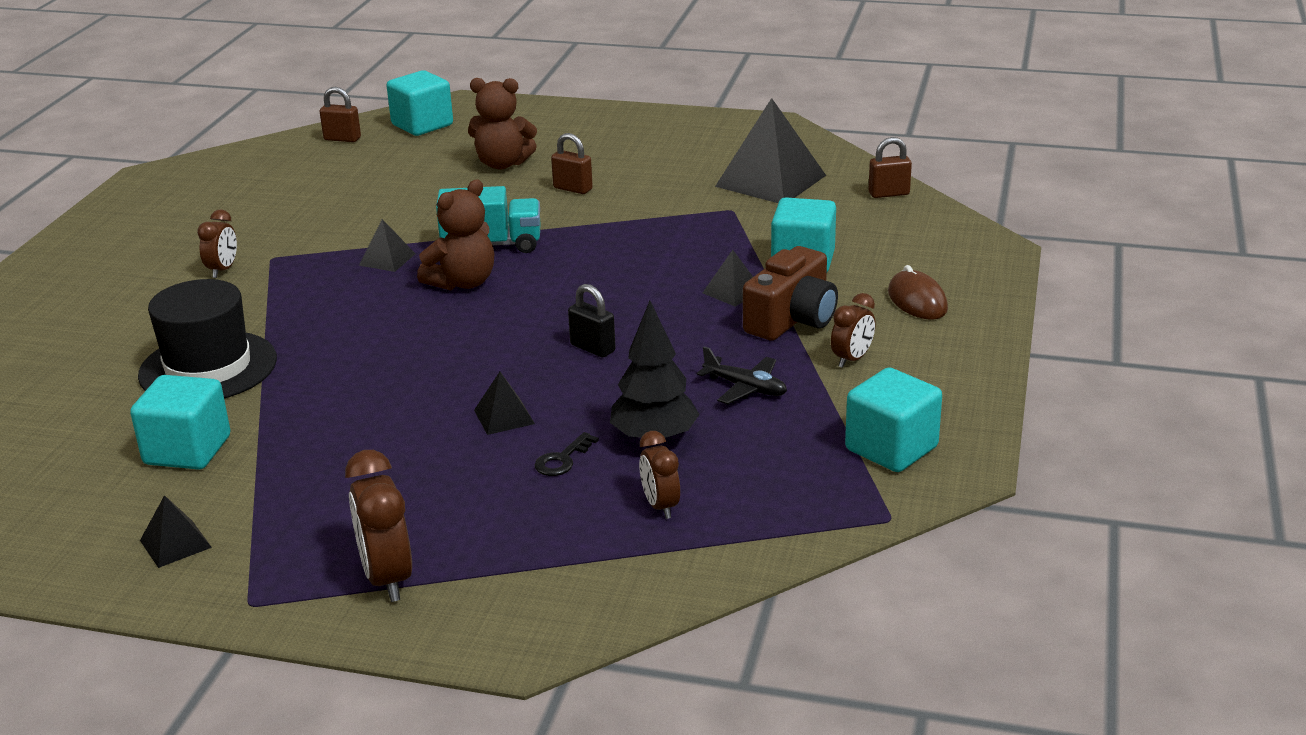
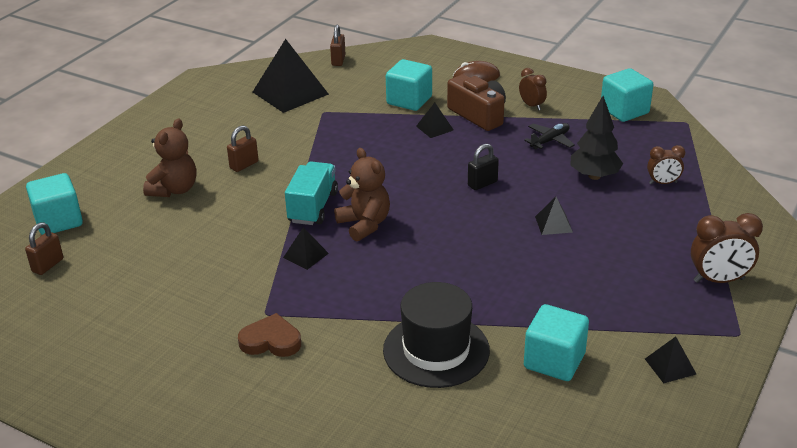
camera: 75 degrees left, 5 degrees up
(223, 270) = (271, 341): brown clock -> brown heart
(562, 459) = (608, 208): black key -> none

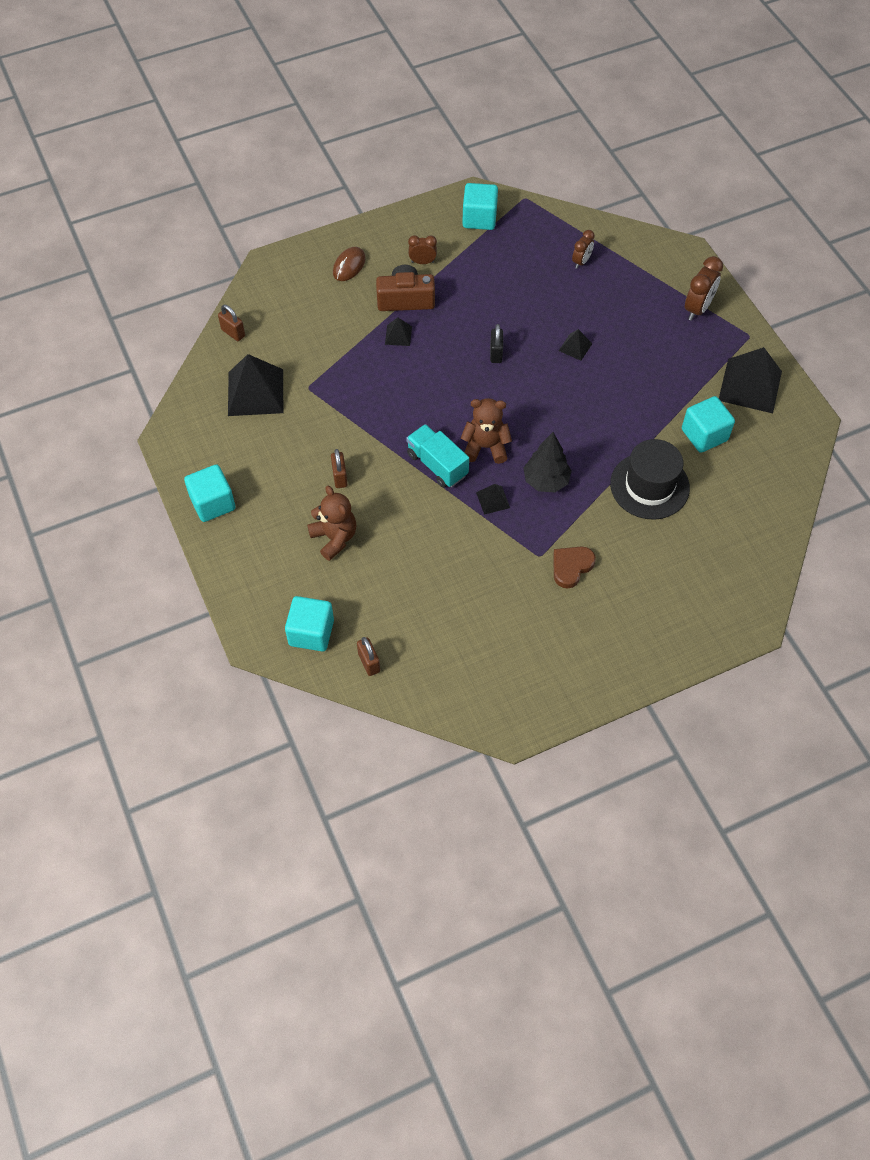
camera: 55 degrees left, 25 degrees up
(409, 100) = (344, 326): turquoise cube -> turquoise cube (213, 503)
(550, 141) = (478, 283): black plane -> none
(594, 176) = (542, 290): black tree -> black tree (546, 481)
(670, 366) = (750, 385): black pyramid -> black pyramid, size x2.12

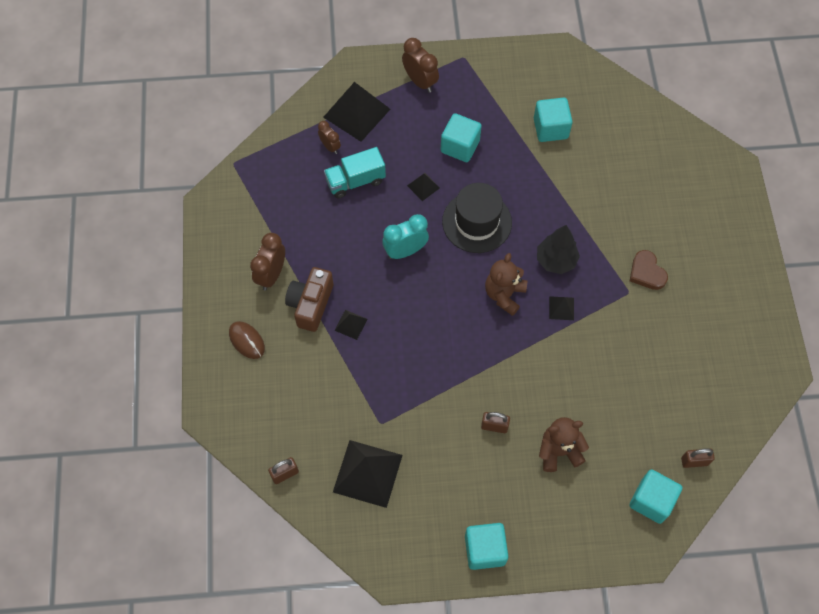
camera: 70 degrees left, 5 degrees up
(422, 262) = (271, 275): brown clock -> brown clock, size x1.62
(437, 465) = (509, 340): turquoise truck -> turquoise truck (355, 181)
(479, 218) = (240, 209): turquoise cube -> turquoise cube (460, 146)
(496, 353) = (405, 251): black padlock -> turquoise clock
(649, 486) = (587, 186): black hat -> black hat (477, 222)
(750, 385) = (513, 77): black pyramid -> black pyramid (356, 113)

